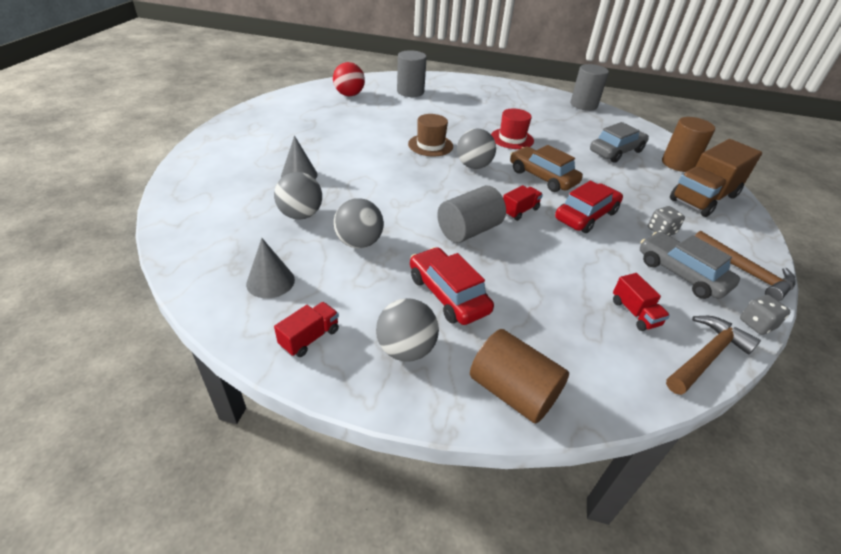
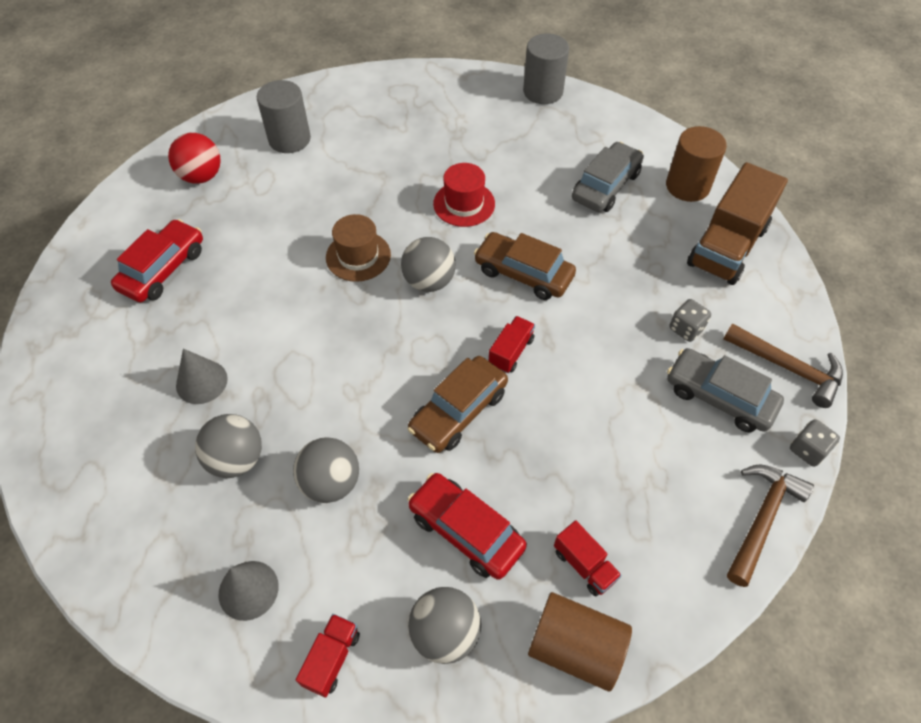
camera: 15 degrees left, 15 degrees up
(468, 230) = (458, 411): grey cylinder -> brown car
(586, 216) = (593, 332): red car -> red car (163, 269)
(635, 313) = (679, 481): red truck -> red truck (584, 565)

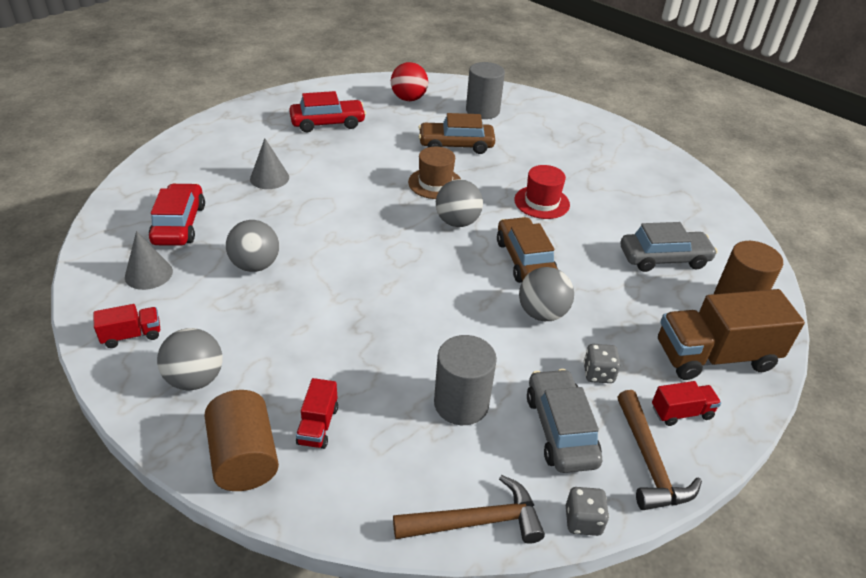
camera: 45 degrees right, 15 degrees down
(236, 459) = (232, 220): grey ball -> grey ball (542, 313)
(458, 411) = (372, 291): brown car -> brown car (456, 145)
(466, 531) = (283, 346): red car -> red car (179, 224)
(511, 352) = (451, 290): red truck -> red truck (681, 412)
(543, 91) = (696, 183): grey cylinder -> grey cylinder (461, 403)

